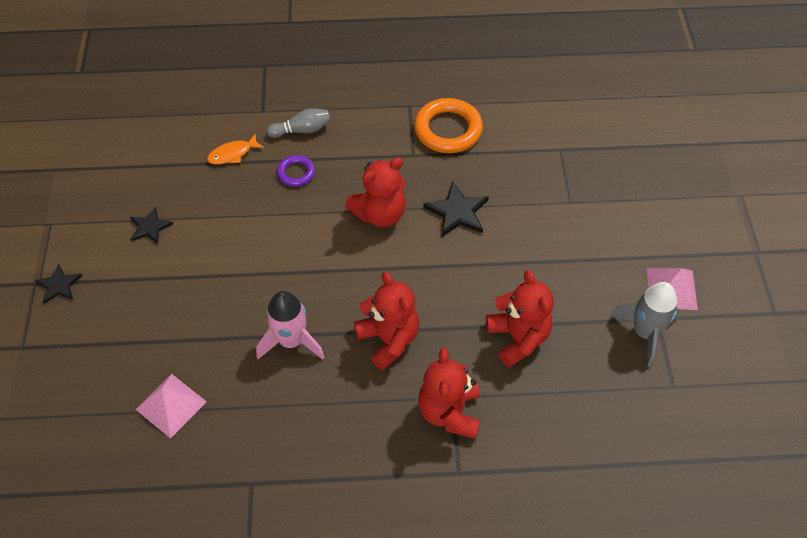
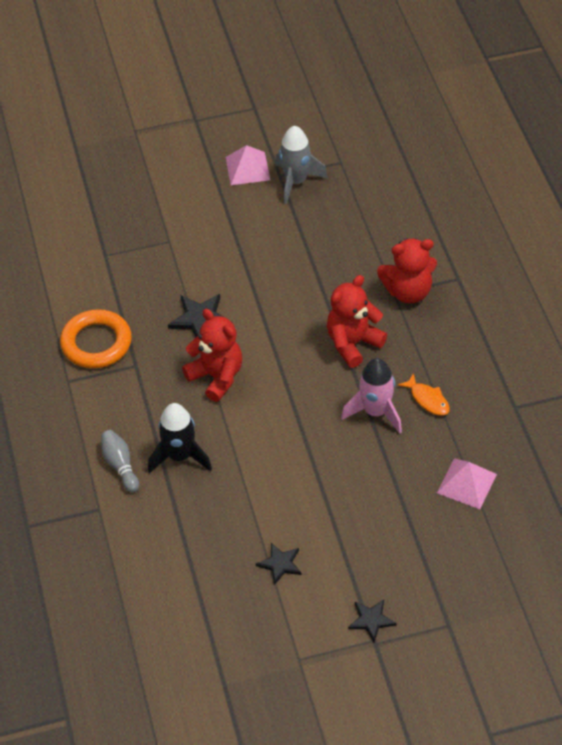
camera: 100 degrees left, 5 degrees down
(232, 154) = (166, 519): orange fish -> orange fish (427, 399)
(296, 173) = (180, 456): purple ring -> black rocket
(518, 338) = (325, 258): red teddy bear -> none

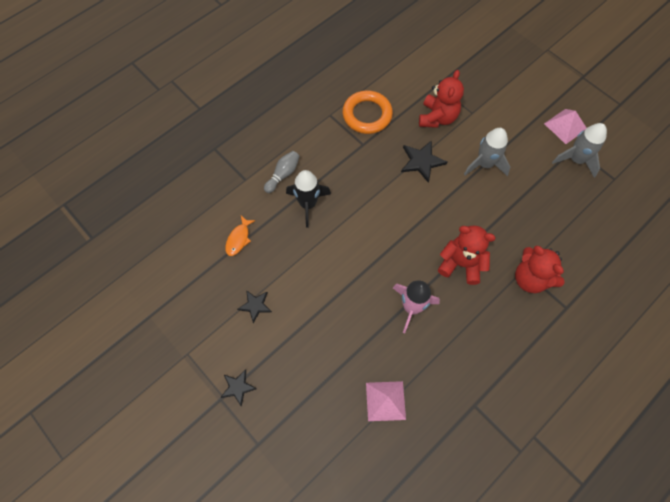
camera: 60 degrees right, 15 degrees up
(216, 377) = (381, 194): red teddy bear -> red teddy bear (437, 117)
(245, 263) = (484, 164): none -> grey rocket
(427, 399) = (443, 338): orange fish -> orange fish (239, 239)

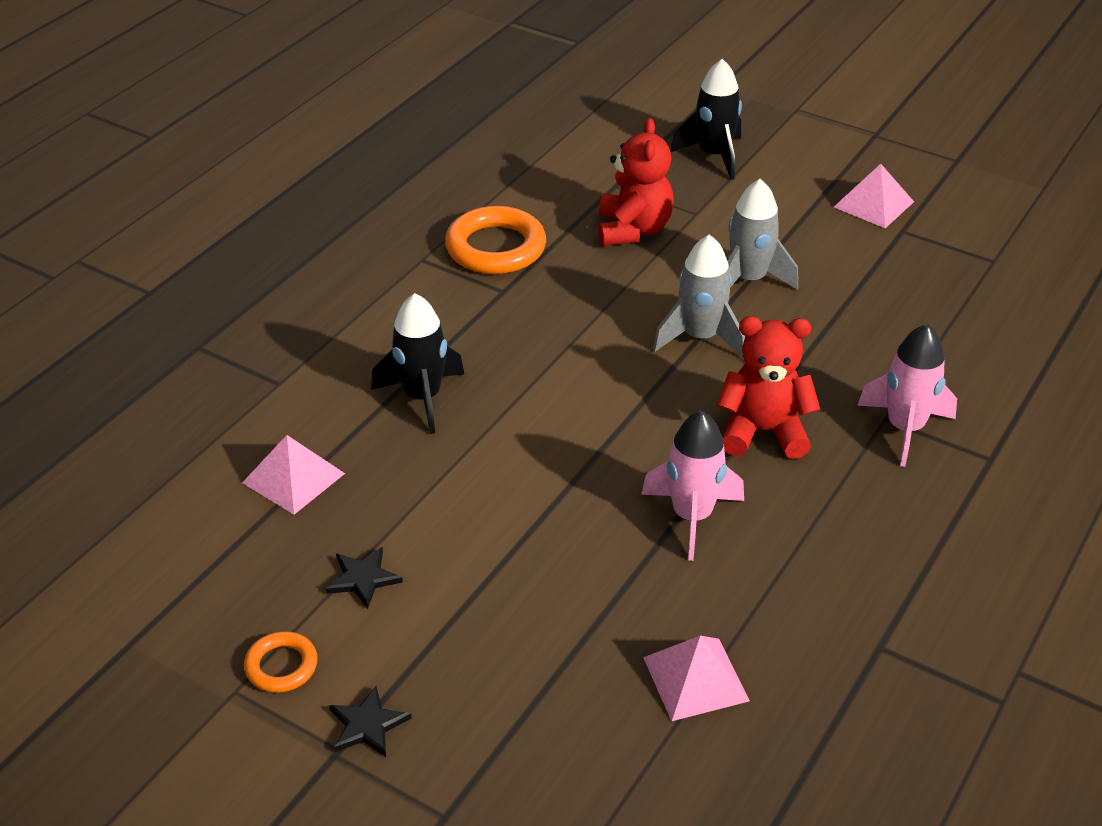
camera: 15 degrees left, 25 degrees down
(209, 345) = (281, 666): none -> orange ring
(239, 239) = (293, 478): orange fish -> pink pyramid
(283, 175) = (356, 362): grey bowling pin -> none
(422, 161) = (627, 296): black star -> none
(493, 74) = (714, 156): none -> black rocket
(530, 278) = (905, 429): red teddy bear -> pink rocket
(576, 160) = (913, 246): grey rocket -> grey rocket (700, 338)

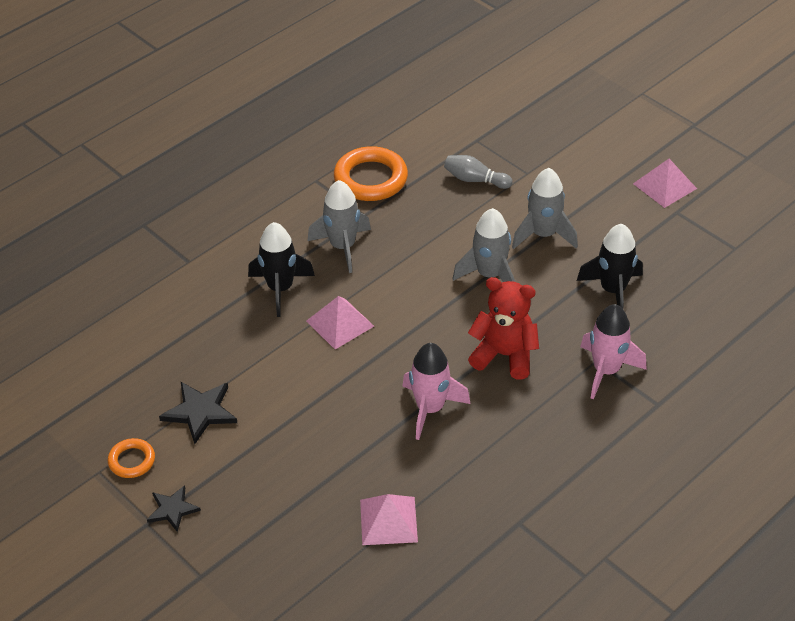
camera: 15 degrees right, 5 degrees up
(293, 478) = (177, 333): pink pyramid -> pink pyramid (340, 323)
(363, 578) = (200, 412): black star -> black star, size x1.53
(489, 333) = (342, 247): none -> grey rocket
(633, 230) = (475, 180): red teddy bear -> grey bowling pin
(714, 156) = (560, 125): black rocket -> black rocket (613, 290)

